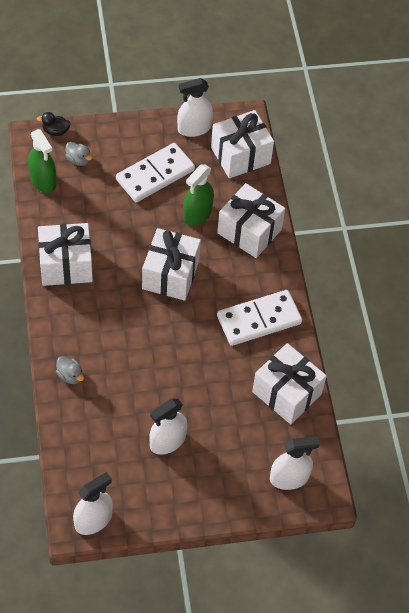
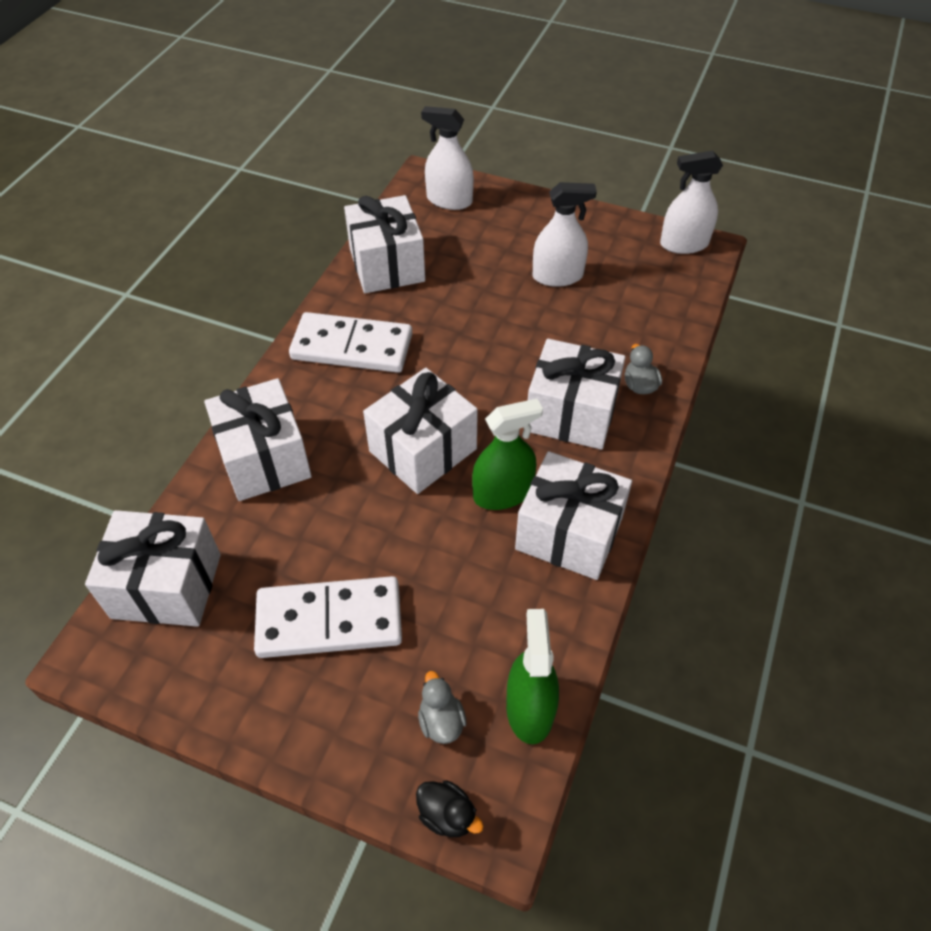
camera: 145 degrees left, 5 degrees down
(101, 336) = (571, 414): none -> white gift
(194, 128) = (194, 680): white spray bottle -> none
(197, 214) = (315, 520): green spray bottle -> green spray bottle (503, 493)

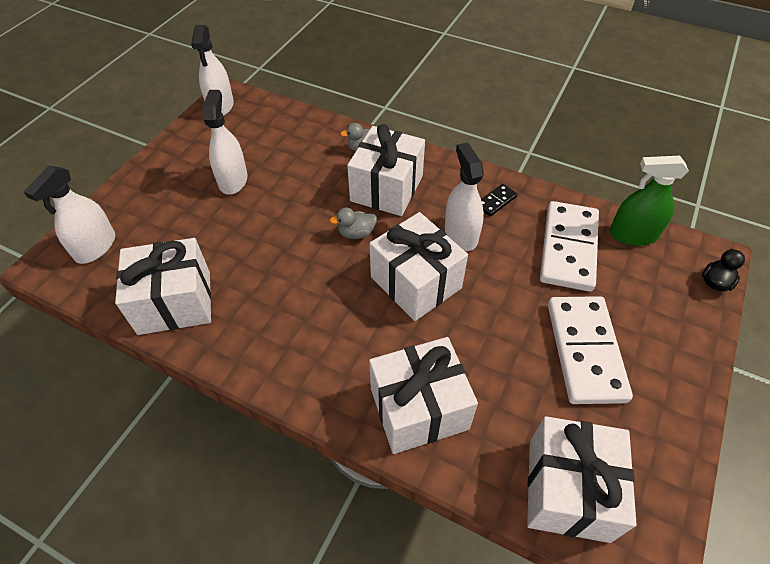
camera: 85 degrees left, 0 degrees up
(352, 347) = (284, 334): white domino -> white domino (568, 248)
(441, 721) = (652, 282): grey duck -> grey duck (356, 233)
(503, 493) = (461, 234): green spray bottle -> white spray bottle
(569, 533) = (496, 201): white gift -> black domino

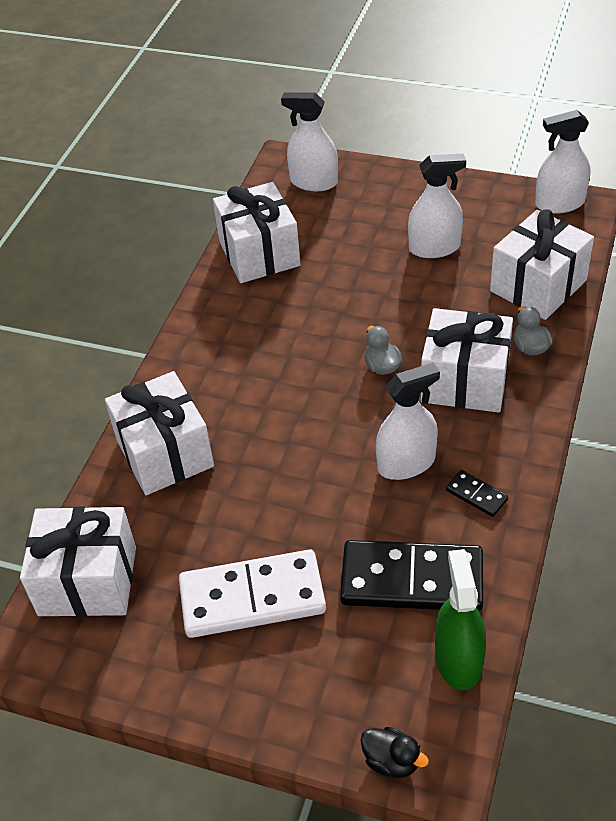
camera: 85 degrees right, 5 degrees down
(415, 282) = (321, 429): white gift -> white gift (538, 285)
(568, 248) = (412, 580): white domino -> black domino

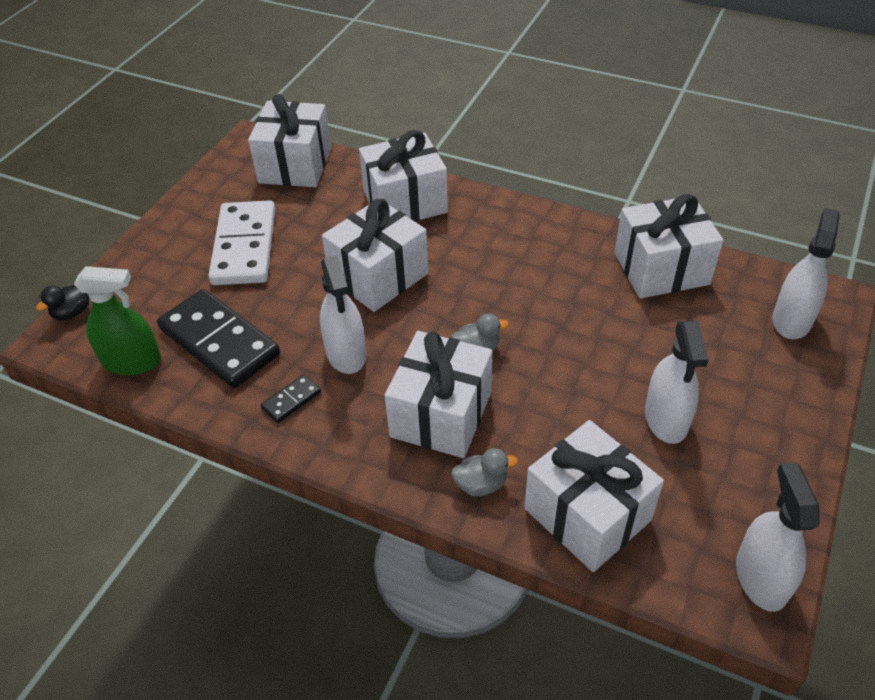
camera: 95 degrees right, 0 degrees up
(291, 456) = (379, 276): none -> white gift
(412, 580) = (219, 342): black domino -> black domino turned 60 degrees counterclockwise

